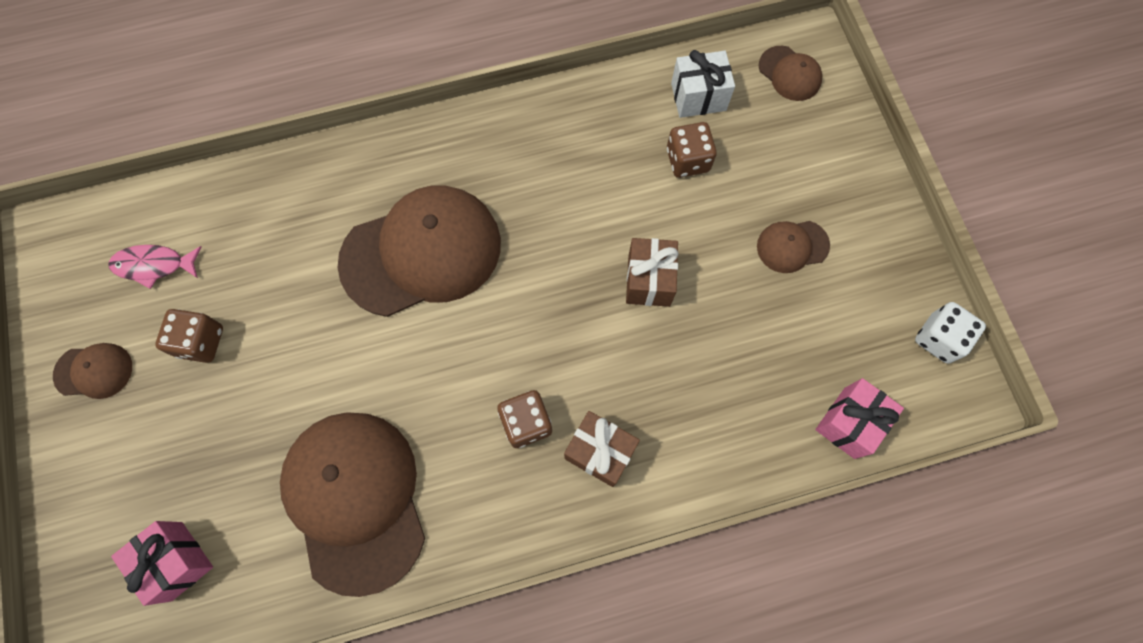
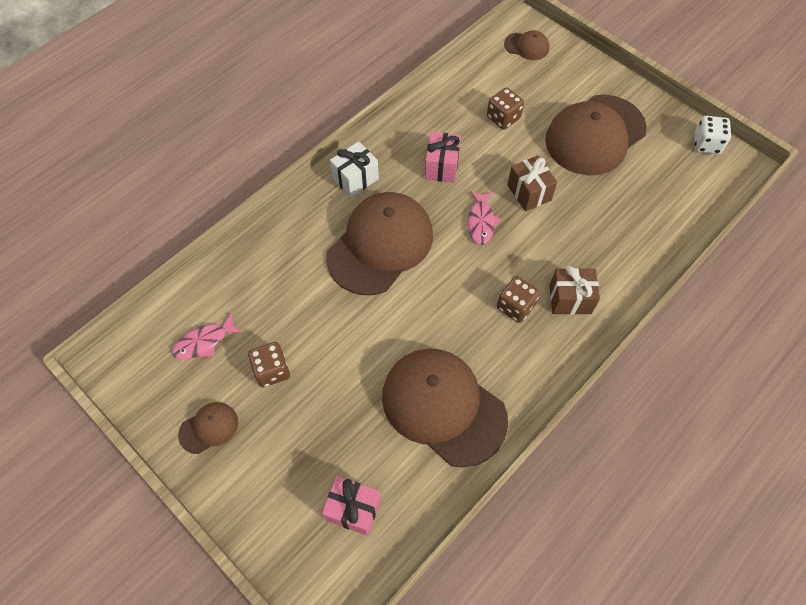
camera: 30 degrees left, 10 degrees down
(561, 288) = (481, 222): none -> pink fish
(698, 97) = (484, 81): white gift -> white gift (355, 179)
(792, 246) = (595, 135): brown cap -> brown cap, size x2.24
(849, 423) = (693, 210): pink gift -> pink gift (442, 167)

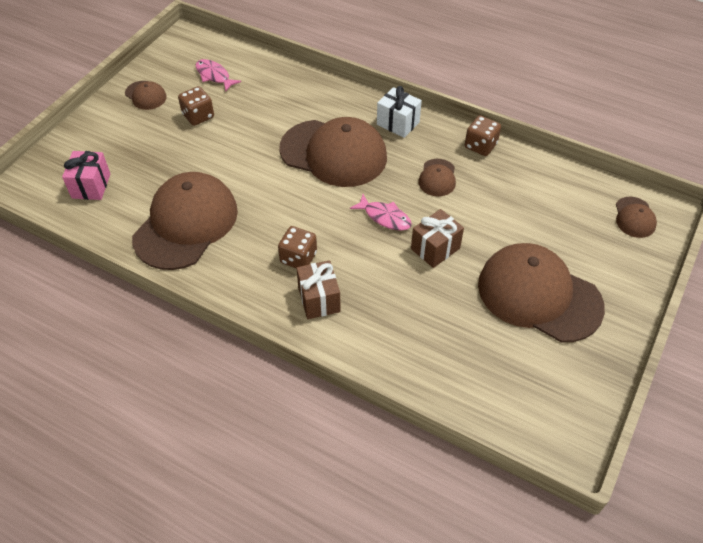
camera: 75 degrees right, 10 degrees down
(442, 167) = (437, 178): pink gift -> brown cap
(481, 222) = (385, 217): pink fish -> pink fish turned 135 degrees counterclockwise
(503, 118) = (522, 213): brown dice -> brown dice (480, 146)
(706, 144) = (582, 410): white dice -> none

